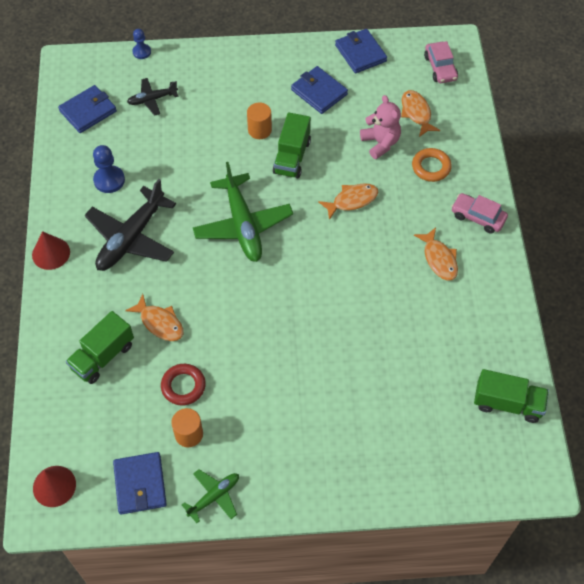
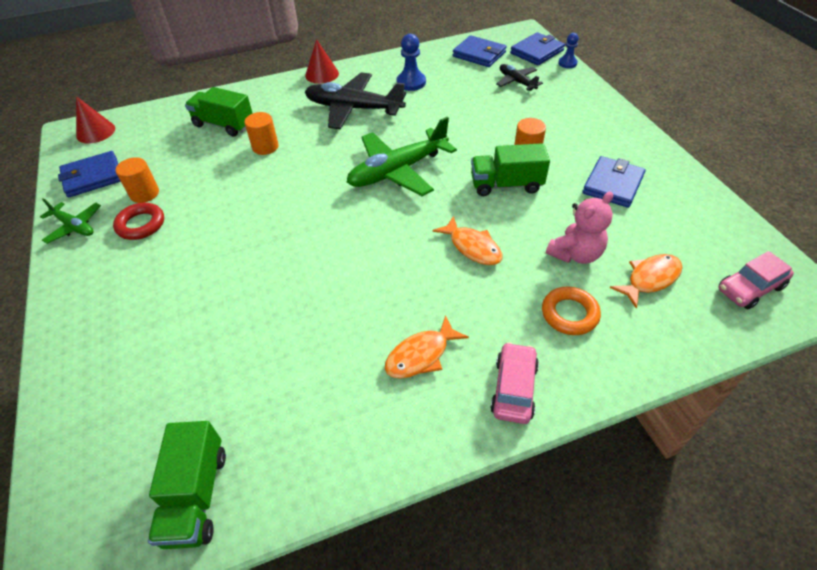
camera: 75 degrees right, 10 degrees down
(160, 323) = (265, 147): orange fish -> orange cylinder
(183, 386) = (197, 177): red ring -> red ring (141, 224)
(360, 53) = (702, 205): blue wallet -> blue wallet (537, 52)

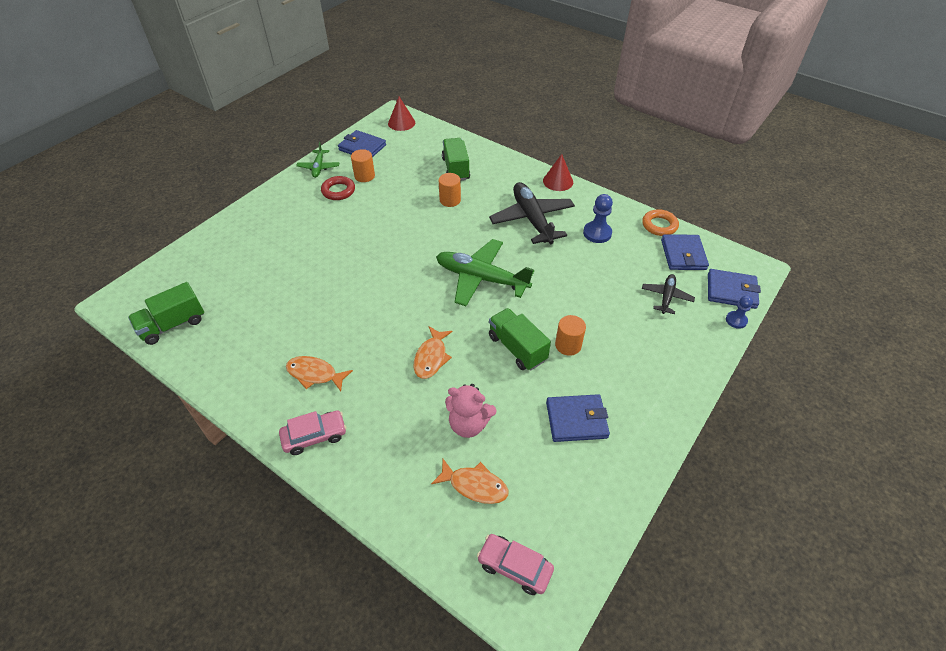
camera: 55 degrees right, 0 degrees up
(569, 314) = (401, 443): orange ring -> orange ring (659, 225)

